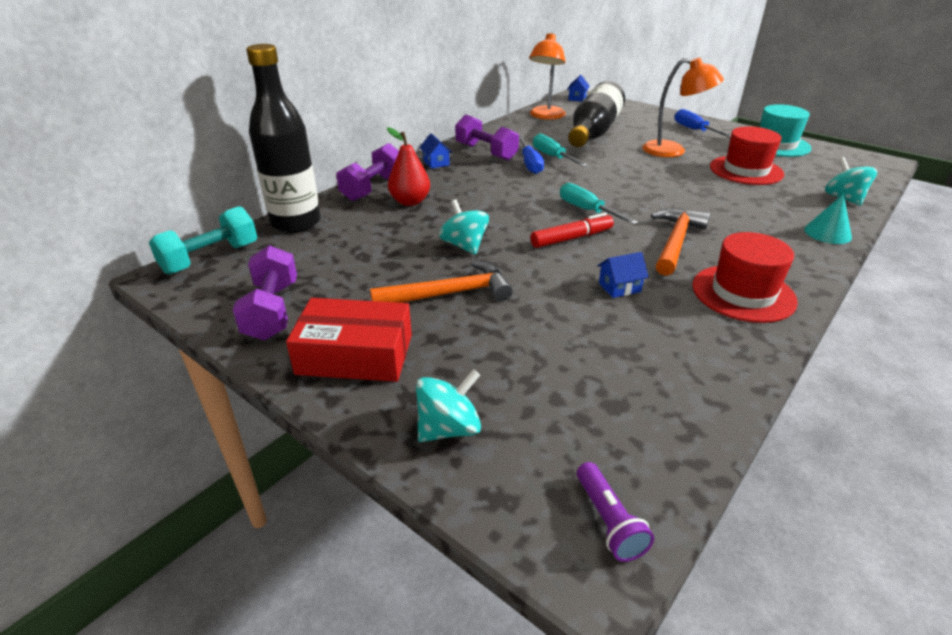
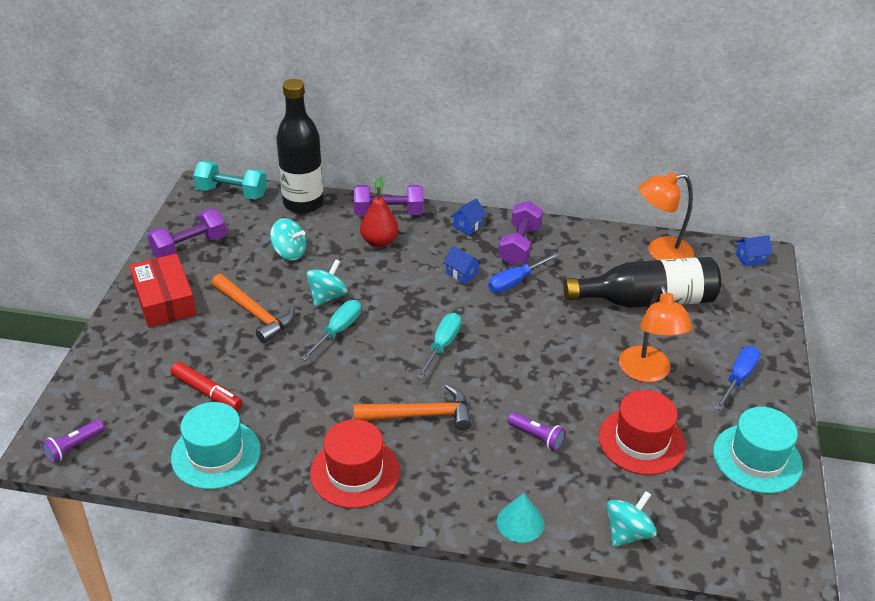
camera: 60 degrees right, 5 degrees up
(448, 428) = (118, 363): turquoise spinning top -> turquoise spinning top (289, 252)
(552, 157) = (548, 290): turquoise screwdriver -> turquoise screwdriver (338, 331)
(571, 238) = (381, 350): red marker -> red marker (207, 392)
(619, 287) = (318, 397): blue house -> blue house (462, 273)
(681, 378) = (216, 454): none -> turquoise hat
(726, 202) = (537, 437): none -> purple flashlight

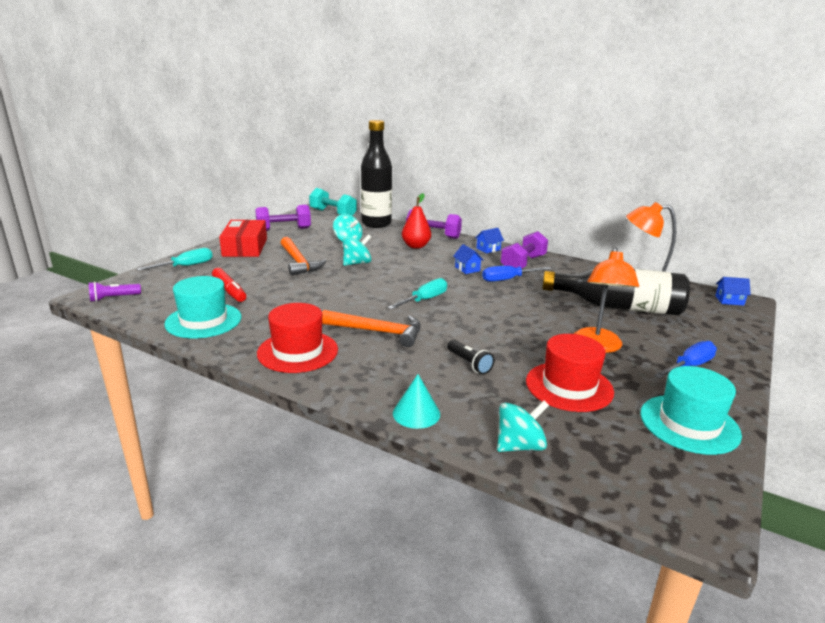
camera: 20 degrees right, 15 degrees down
(338, 331) = (350, 279): turquoise screwdriver -> turquoise screwdriver (186, 266)
(537, 437) = (469, 363): purple flashlight -> black flashlight

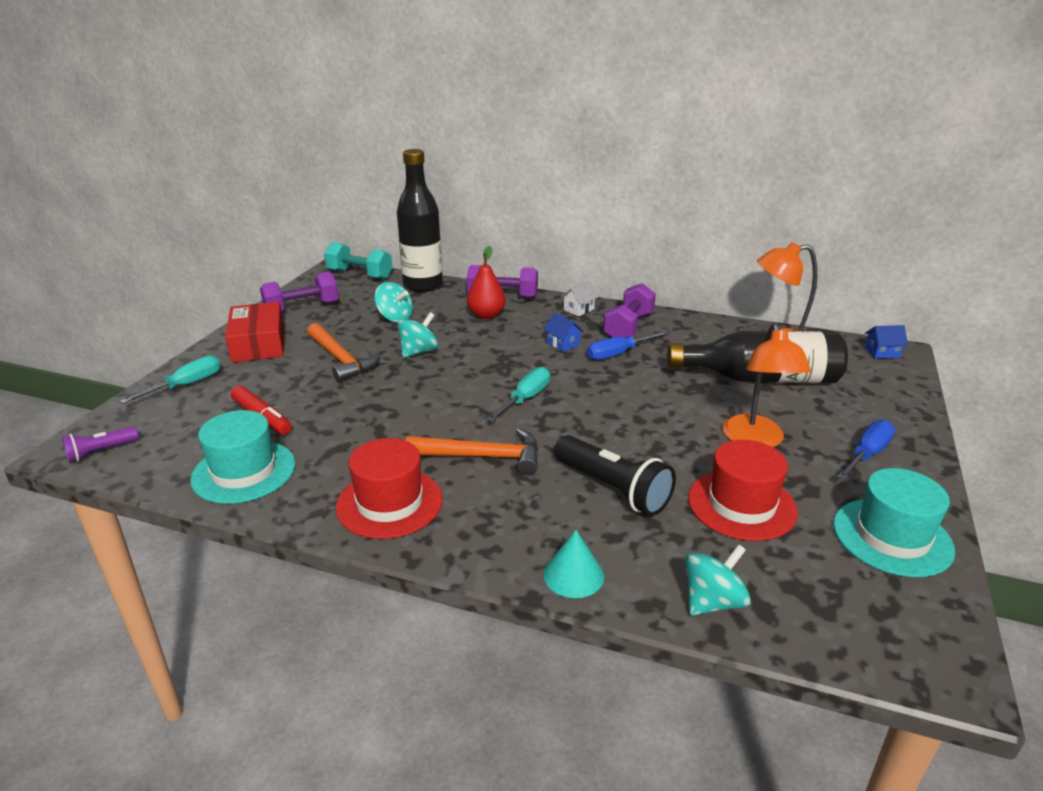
camera: 10 degrees left, 5 degrees up
(469, 363) = (613, 489): black flashlight -> black flashlight, size x1.81
(488, 249) = (579, 310): blue house -> white house

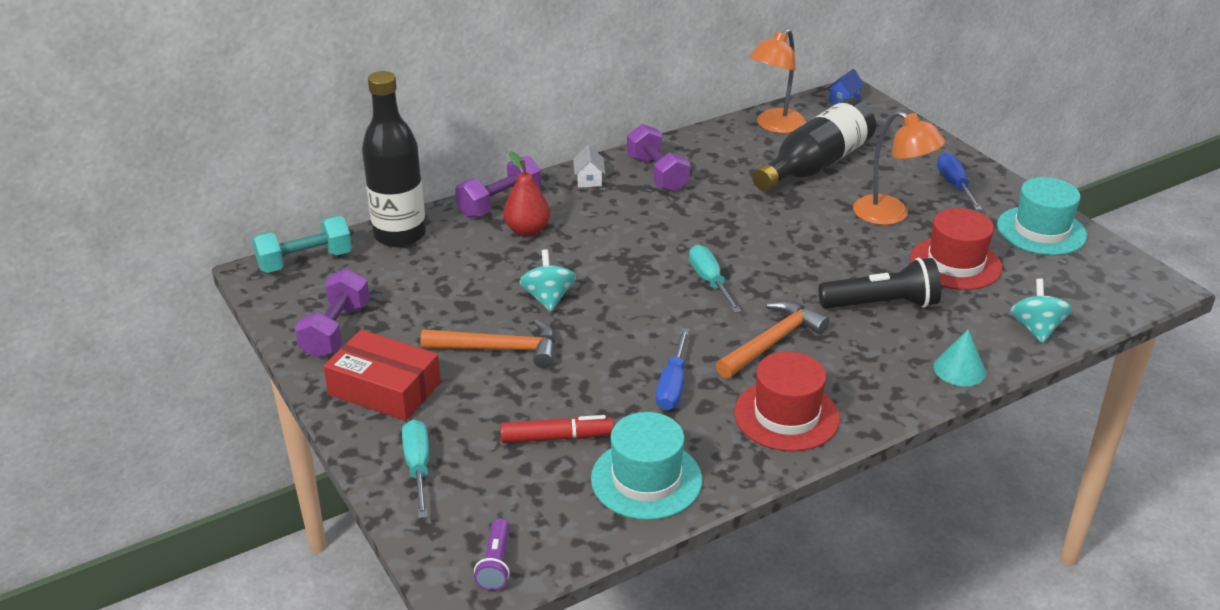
camera: 50 degrees left, 5 degrees up
(395, 318) = (452, 282): turquoise spinning top -> none
(563, 344) = (641, 219): blue house -> none
(618, 354) = (695, 203): blue screwdriver -> blue screwdriver (672, 385)

